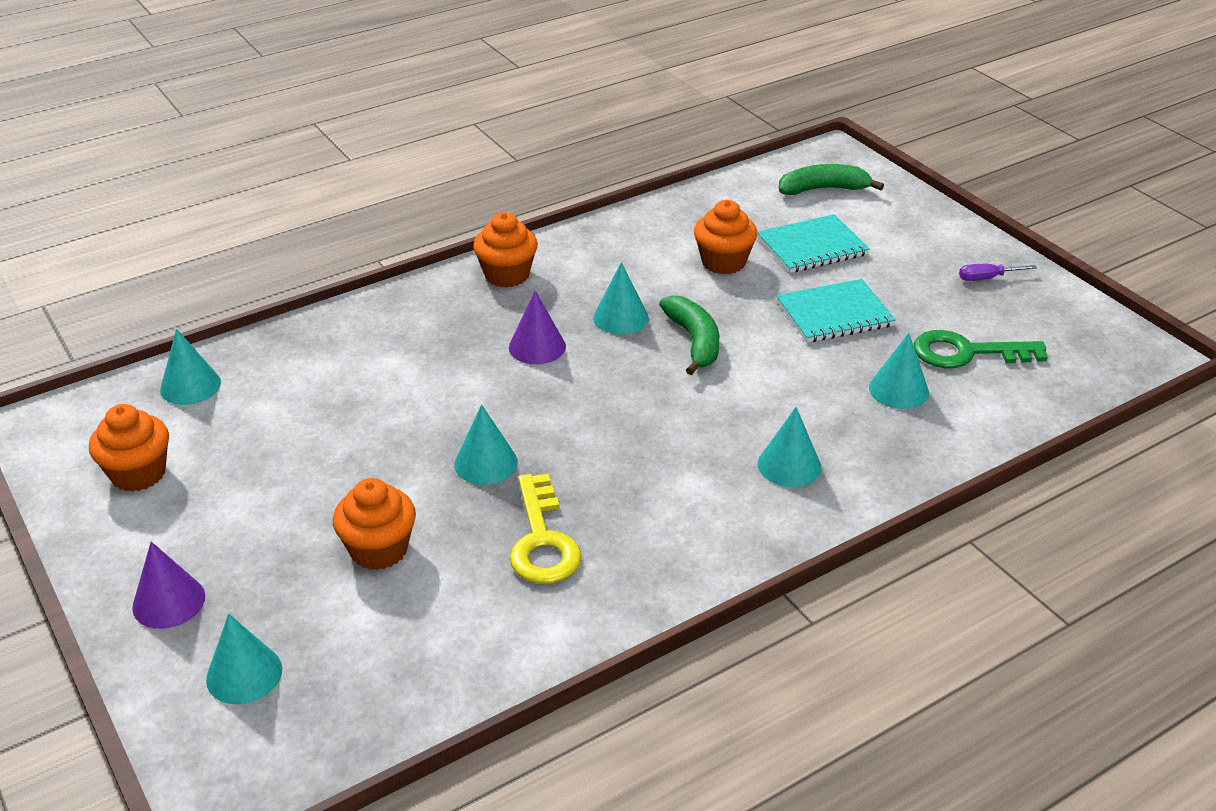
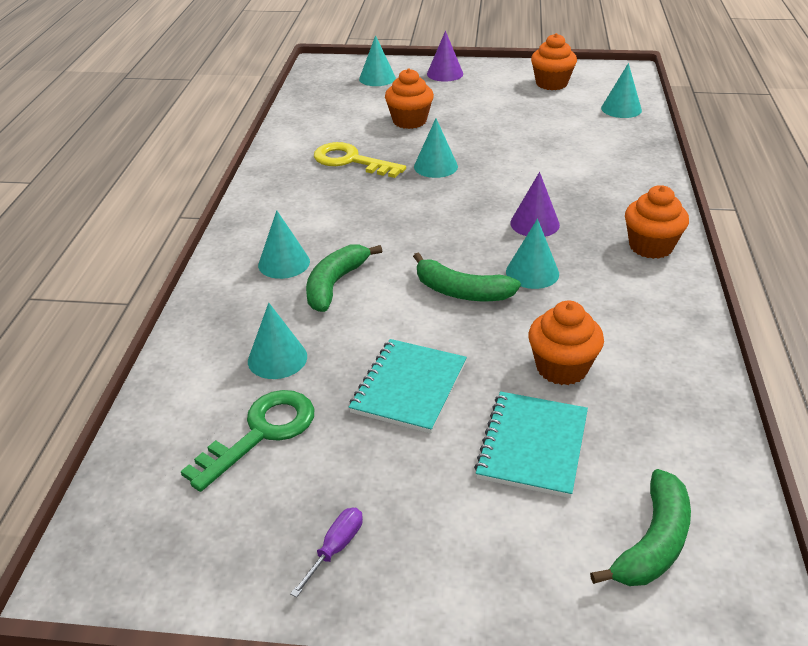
camera: 130 degrees right, 0 degrees up
(775, 414) = (335, 284): none -> green banana

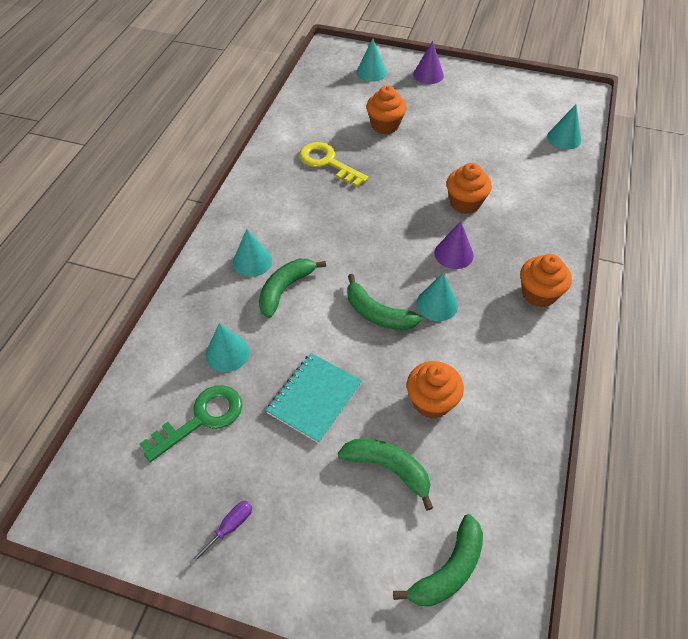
camera: 10 degrees right, 15 degrees up
(435, 166) = (392, 179): turquoise cone -> none
(532, 446) = (388, 468): turquoise notebook -> green banana
(551, 83) = (514, 99): orange cupcake -> orange cupcake (465, 203)

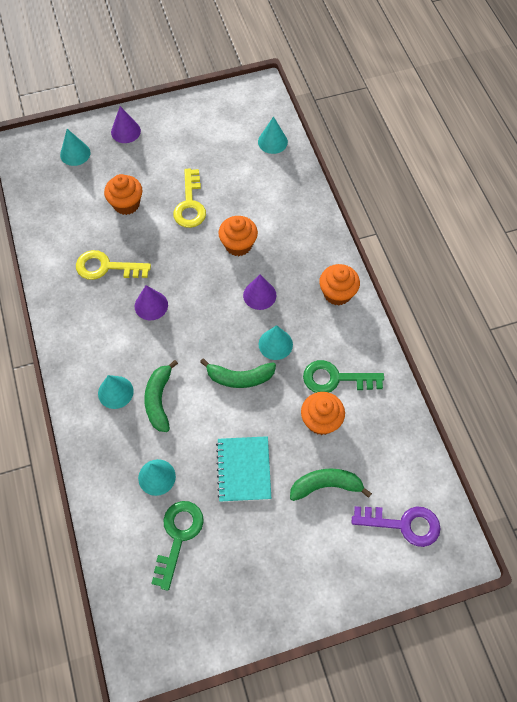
camera: 35 degrees left, 10 degrees up
(229, 527) = (256, 593): purple screwdriver -> none
(342, 210) = (151, 305): none -> purple cone
(443, 151) = (190, 204): none -> yellow key
(448, 570) = (403, 524): green banana -> purple key
(478, 370) = (335, 378): none -> green key

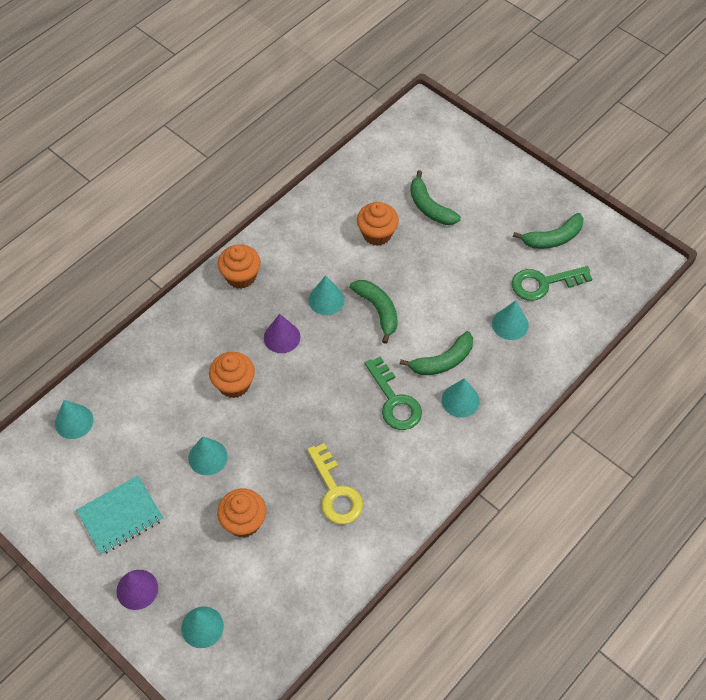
camera: 120 degrees left, 5 degrees down
(151, 305) = (352, 423): purple cone -> none
(190, 204) = (207, 457): yellow key -> turquoise cone
(221, 581) = (553, 238): none -> green banana
(243, 469) = (457, 267): turquoise notebook -> turquoise notebook (120, 516)
(335, 378) = (330, 240): green key -> green key (394, 401)
(403, 524) = (424, 148): purple key -> none

